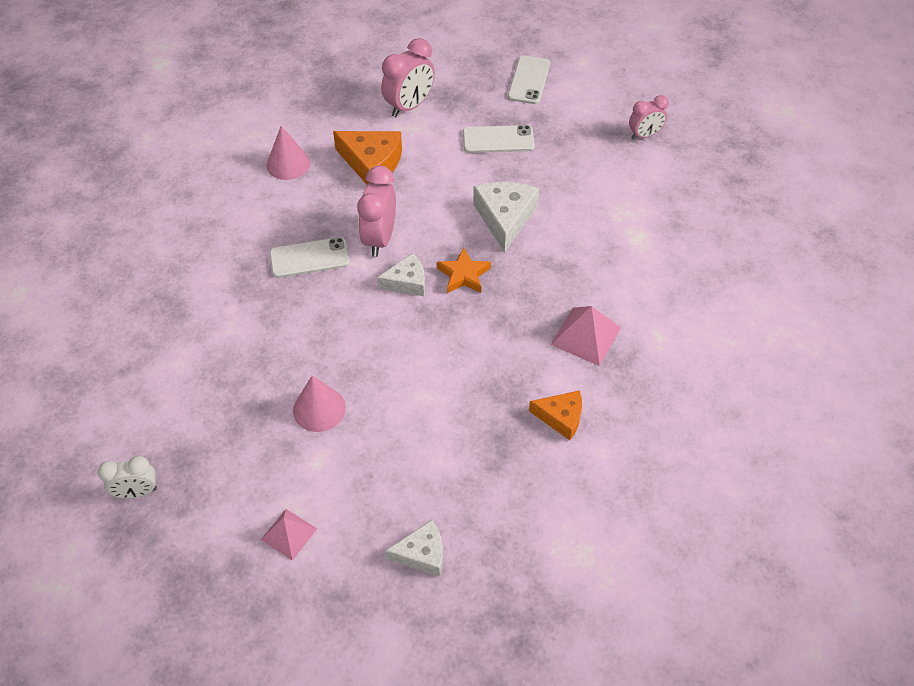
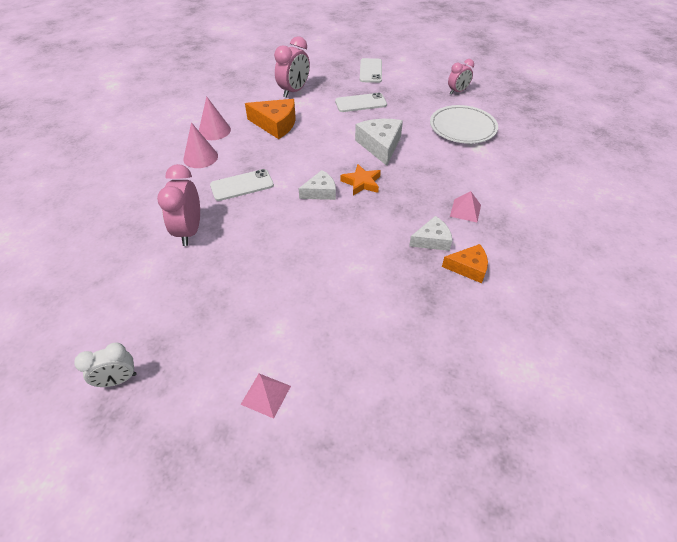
camera: 10 degrees left, 5 degrees down
(319, 409) = (271, 288): pink cone -> pink cone (200, 157)
(380, 239) = (292, 167): pink clock -> pink clock (189, 231)
(422, 554) = (390, 393): white cheese -> white cheese (432, 240)
(586, 336) = (465, 210): pink pyramid -> pink pyramid, size x0.66
(629, 202) = (462, 128): none -> white plate

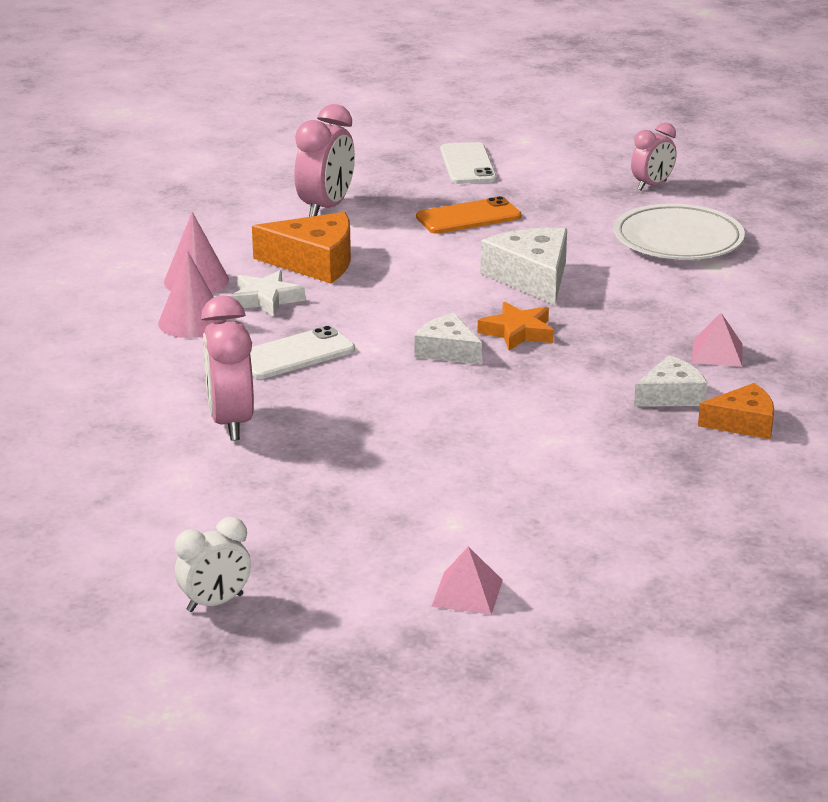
camera: 10 degrees left, 20 degrees down
(242, 146) = (266, 299): none -> white star
(320, 192) = (447, 351): white cheese -> white cheese turned 105 degrees counterclockwise
(360, 103) = (468, 217): white phone -> orange phone

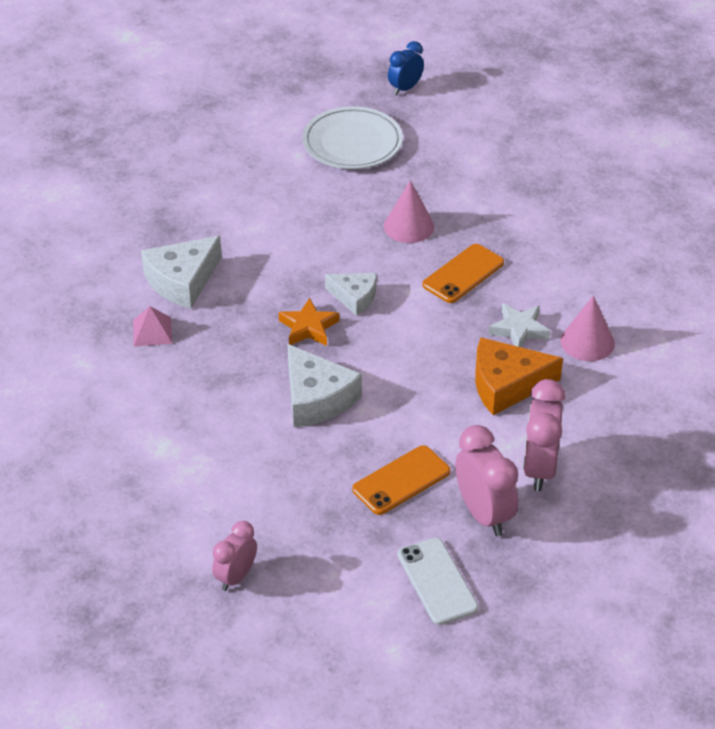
camera: 165 degrees right, 15 degrees up
(192, 322) = (558, 294): pink cone -> pink cone (409, 226)
(215, 603) = (405, 88): white clock -> blue clock
(231, 422) = (470, 205): pink clock -> pink clock (484, 514)
(294, 354) = (463, 274): white phone -> orange phone
(467, 593) = (276, 115): pink pyramid -> none
(671, 395) = (182, 281): white cheese -> white cheese, size x1.58
(678, 240) = (198, 481): white plate -> white plate (352, 143)
(743, 423) = (130, 263): orange cheese -> none

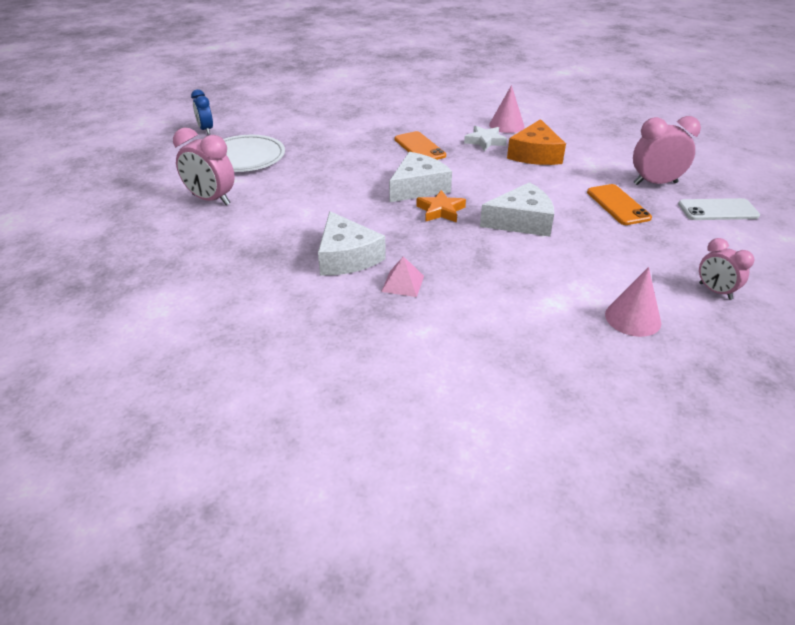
camera: 70 degrees left, 5 degrees down
(354, 297) = (418, 187): white cheese -> white cheese, size x1.58
(409, 226) = (356, 155): pink cone -> pink cone (632, 318)
(539, 469) = (616, 159): pink clock -> pink clock (211, 200)

